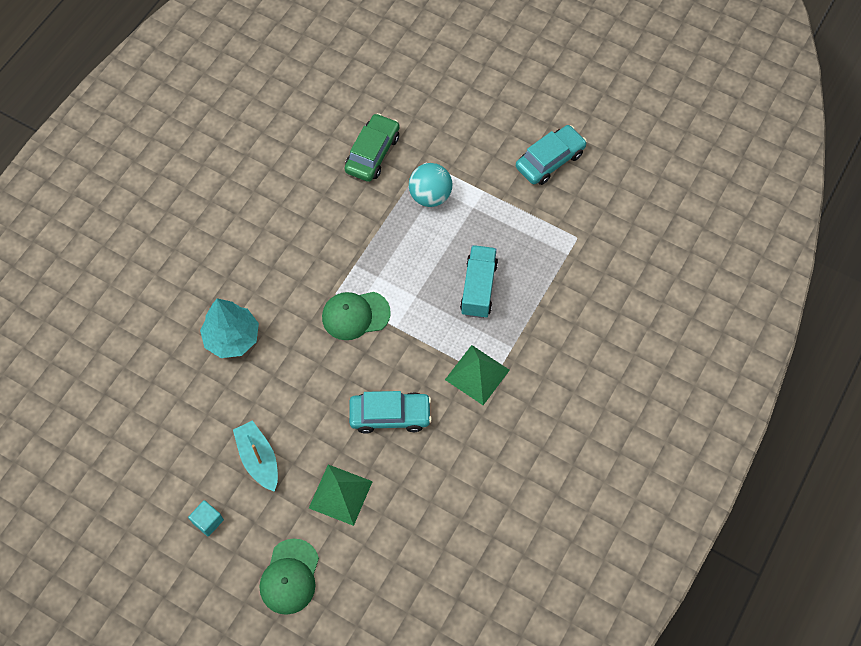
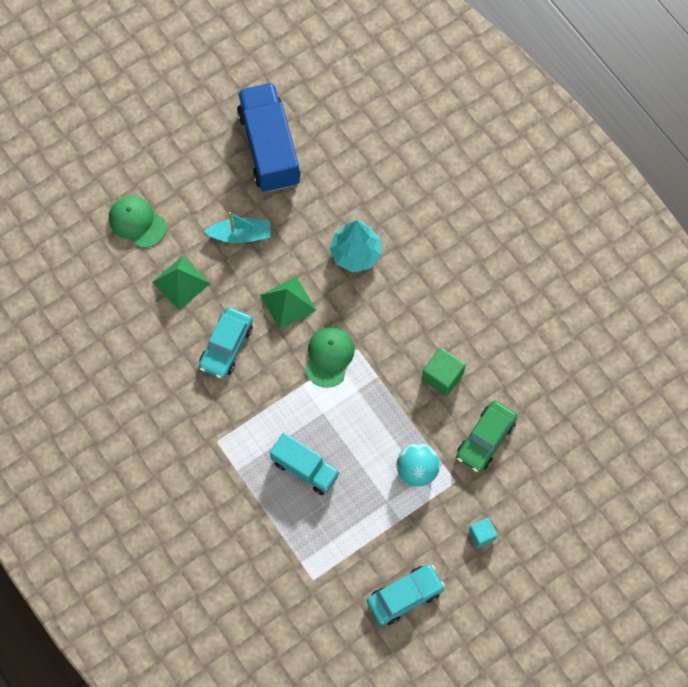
camera: 115 degrees right, 5 degrees up
(141, 477) = (269, 148): none -> blue truck
(208, 521) = (210, 182): turquoise cube -> turquoise cube (482, 534)
(328, 210) = (442, 376): none -> green cube
(372, 153) = (485, 439): green car -> green car turned 75 degrees clockwise
(477, 374) = (227, 430): green pyramid -> green pyramid (288, 302)
(550, 160) = (405, 596): turquoise car -> turquoise car turned 105 degrees counterclockwise

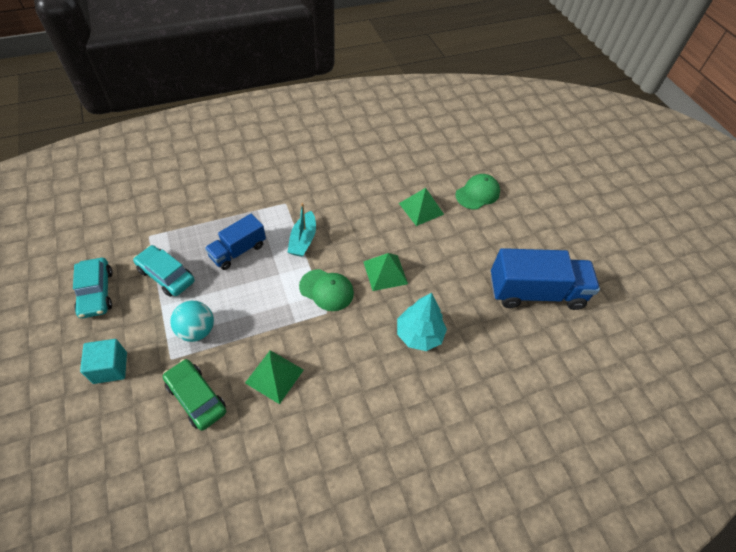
camera: 100 degrees right, 15 degrees down
(226, 346) = (359, 224): turquoise car -> turquoise car (166, 275)
(240, 235) = (454, 254): turquoise boat -> turquoise boat (303, 240)
(305, 469) = (238, 251): turquoise truck -> blue truck
(442, 376) = (274, 376): green cube -> green pyramid
(482, 534) = (110, 367): turquoise cube -> turquoise cube, size x1.56

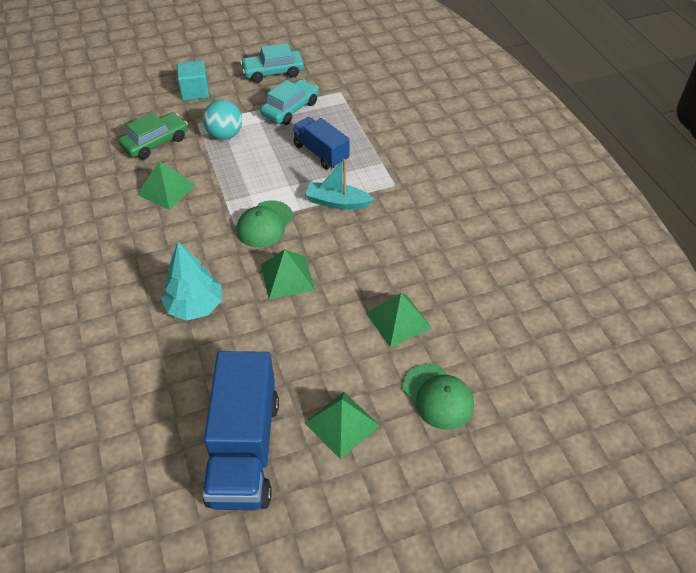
camera: 95 degrees right, 5 degrees down
(506, 240) = (342, 424): none -> green pyramid

